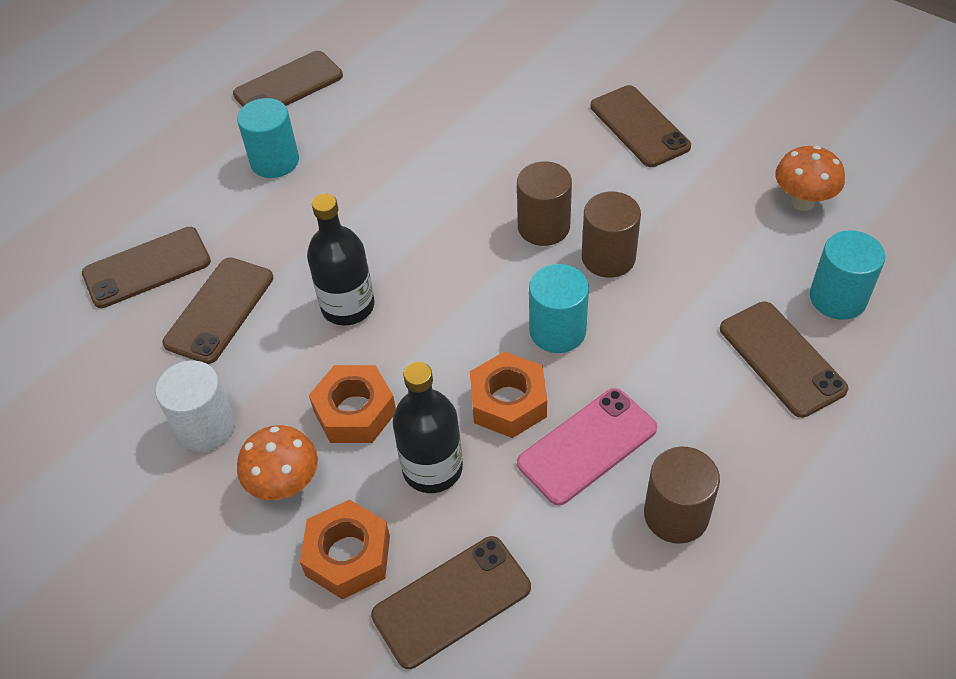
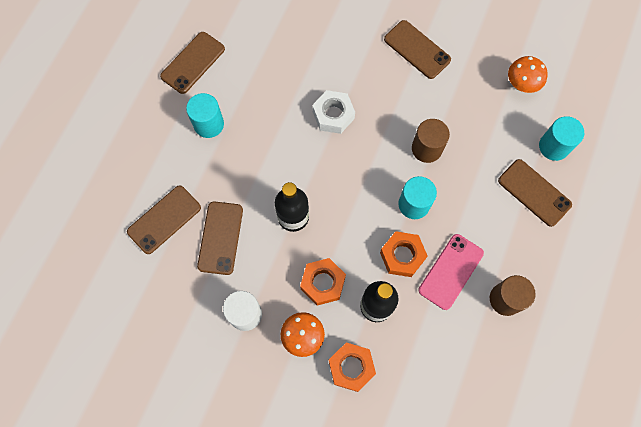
camera: 20 degrees left, 20 degrees up
(451, 601) = (411, 377): brown phone -> none
(471, 185) = (333, 115): none -> white nut
(543, 227) = (384, 136): brown cylinder -> none

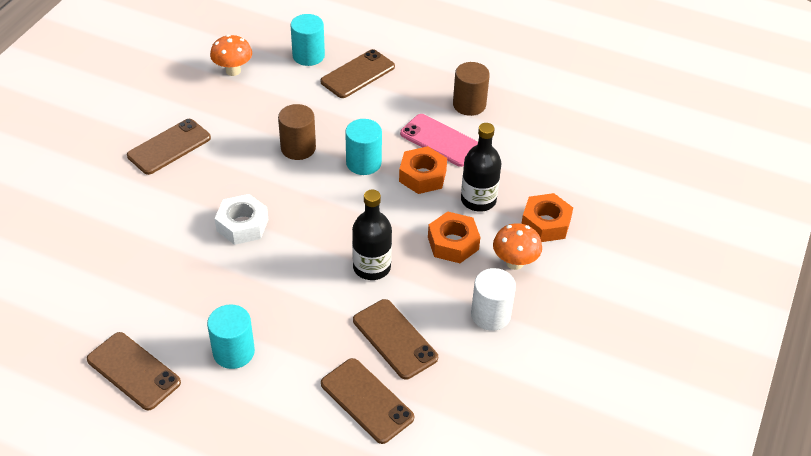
camera: 90 degrees left, 25 degrees down
(220, 238) = (395, 339): brown phone -> brown phone turned 45 degrees clockwise

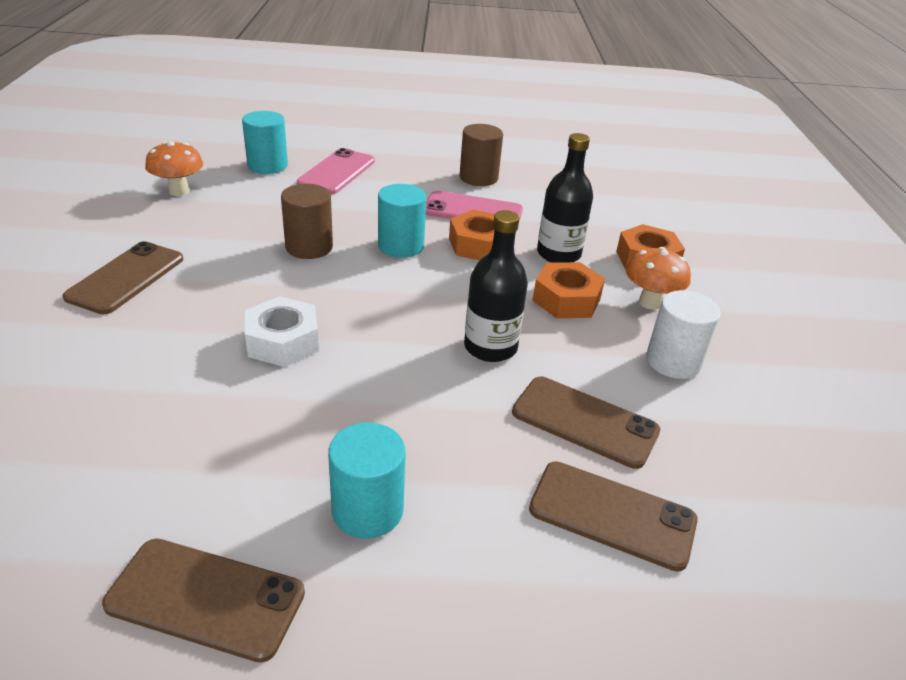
camera: 25 degrees left, 10 degrees down
(357, 74) = (336, 172): brown phone -> pink phone

